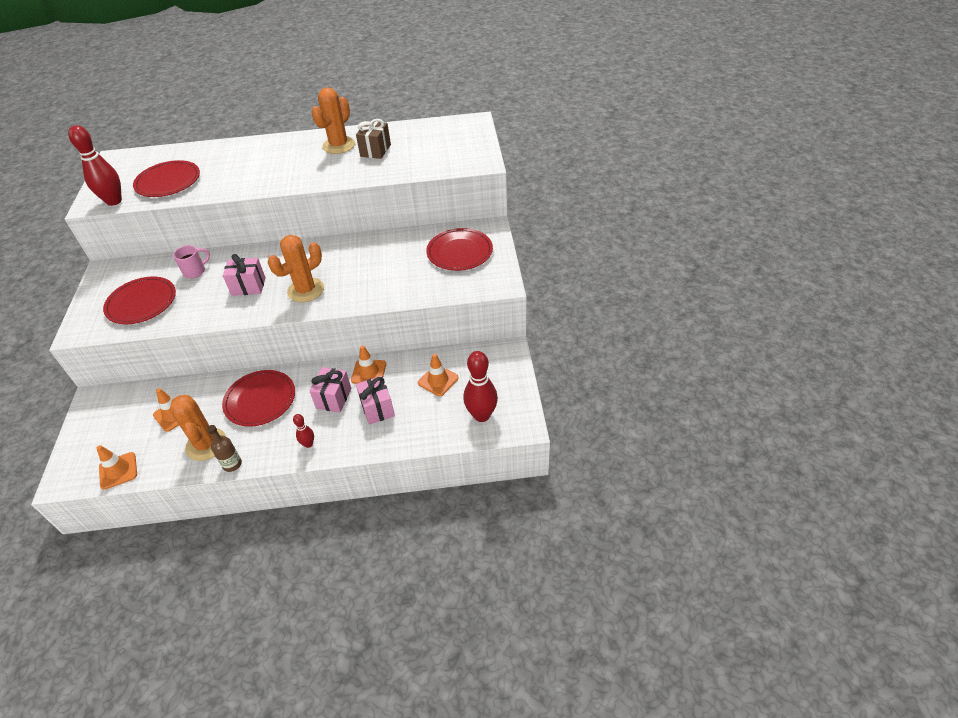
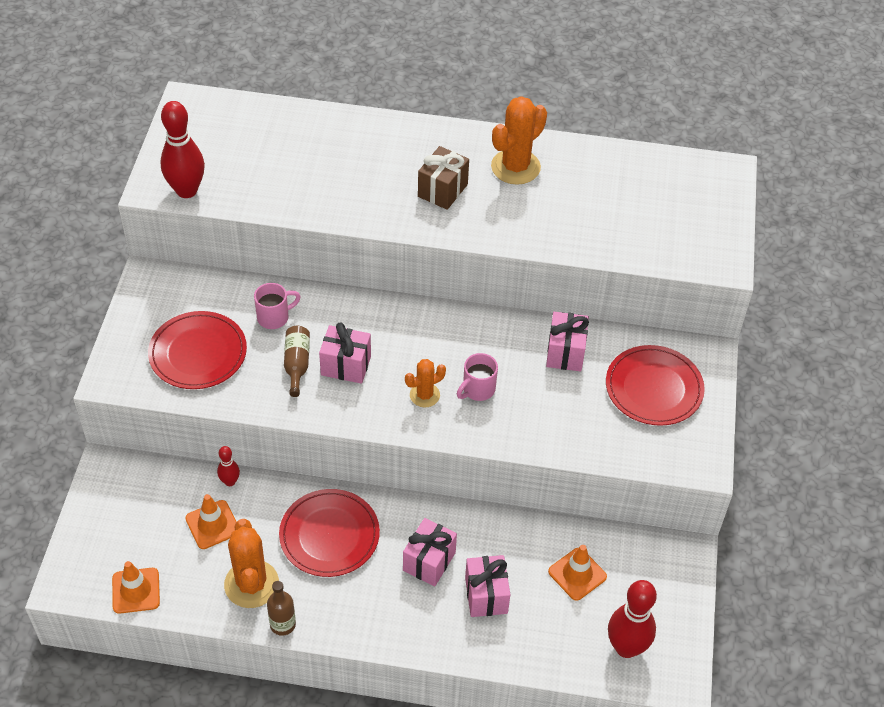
camera: 10 degrees right, 5 degrees up
(168, 182) = (263, 173): red plate -> none
(213, 293) = (297, 364): none -> brown bottle
(306, 290) = (424, 395): orange cactus -> orange cactus, size x0.58
(308, 444) = (385, 623): red bowling pin -> red bowling pin (230, 481)
(342, 279) = (477, 390): none -> pink mug
(368, 372) = (483, 533): orange traffic cone -> none
(375, 150) = (568, 192): brown gift -> brown gift (442, 190)
(397, 247) = (565, 352): none -> pink gift

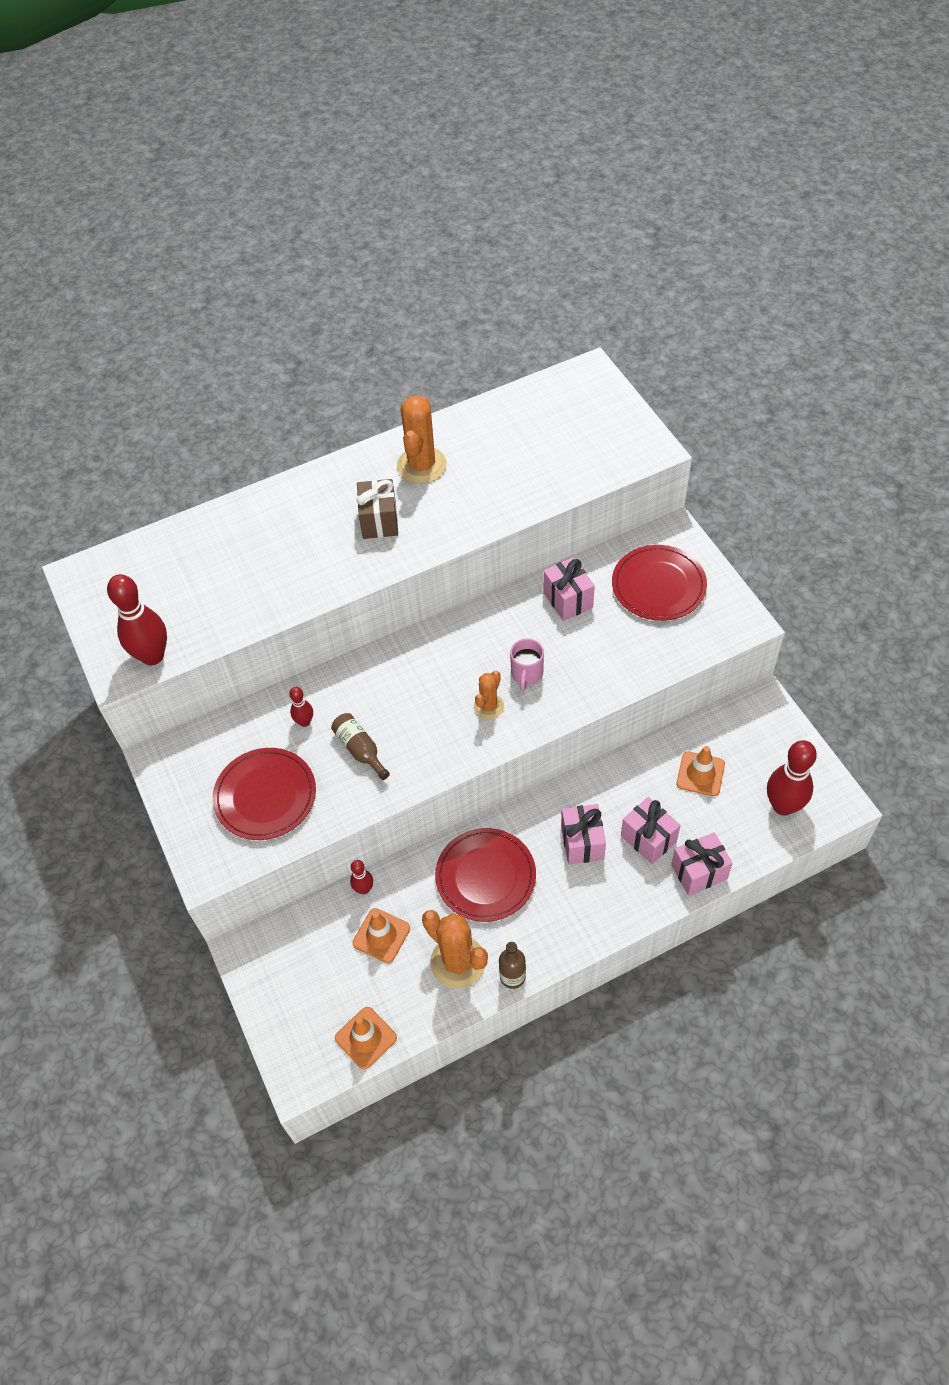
camera: 30 degrees left, 5 degrees up
(274, 317) = (304, 722): pink mug -> red bowling pin
(346, 365) = (402, 724): pink gift -> pink gift (699, 872)

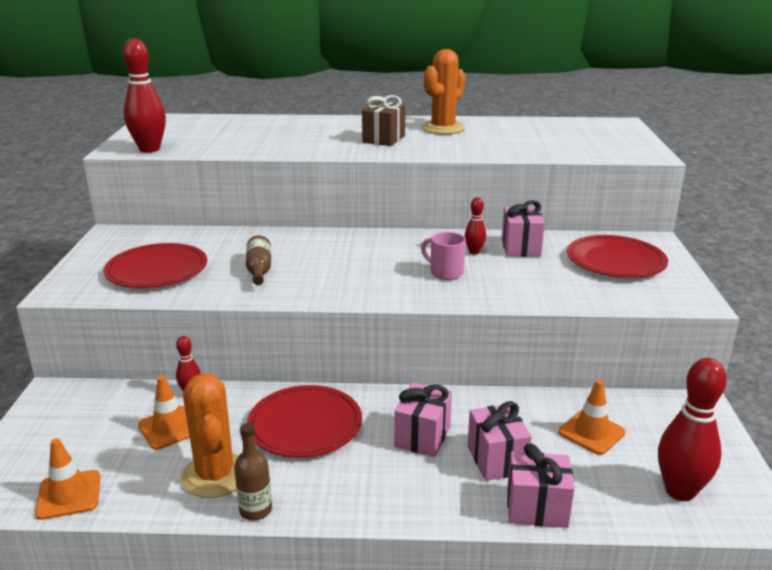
camera: 25 degrees right, 30 degrees down
(304, 722) = (235, 246): red bowling pin -> red bowling pin (474, 252)
(489, 706) = (393, 279): orange cactus -> none
(526, 674) = (445, 273): pink mug -> pink mug turned 90 degrees clockwise

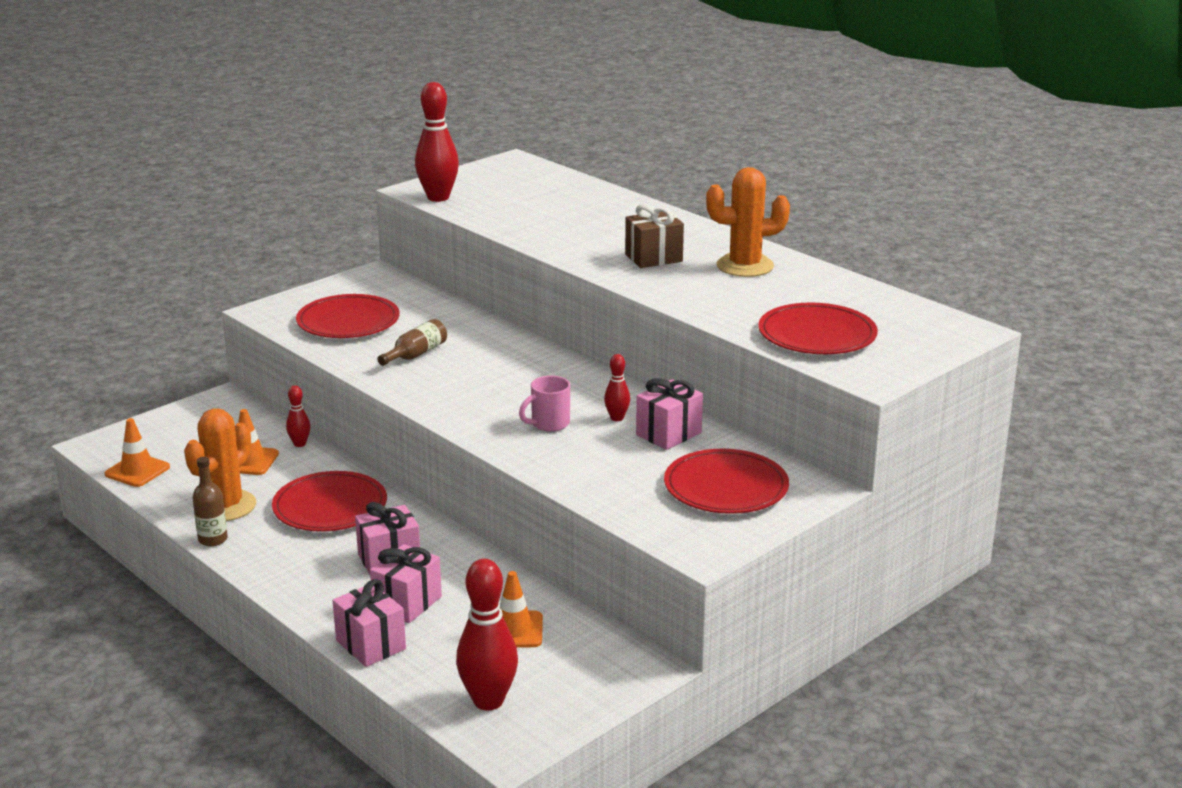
camera: 45 degrees right, 0 degrees up
(445, 273) = (549, 424): pink mug -> pink mug turned 120 degrees counterclockwise
(568, 145) = (817, 335): none -> red plate

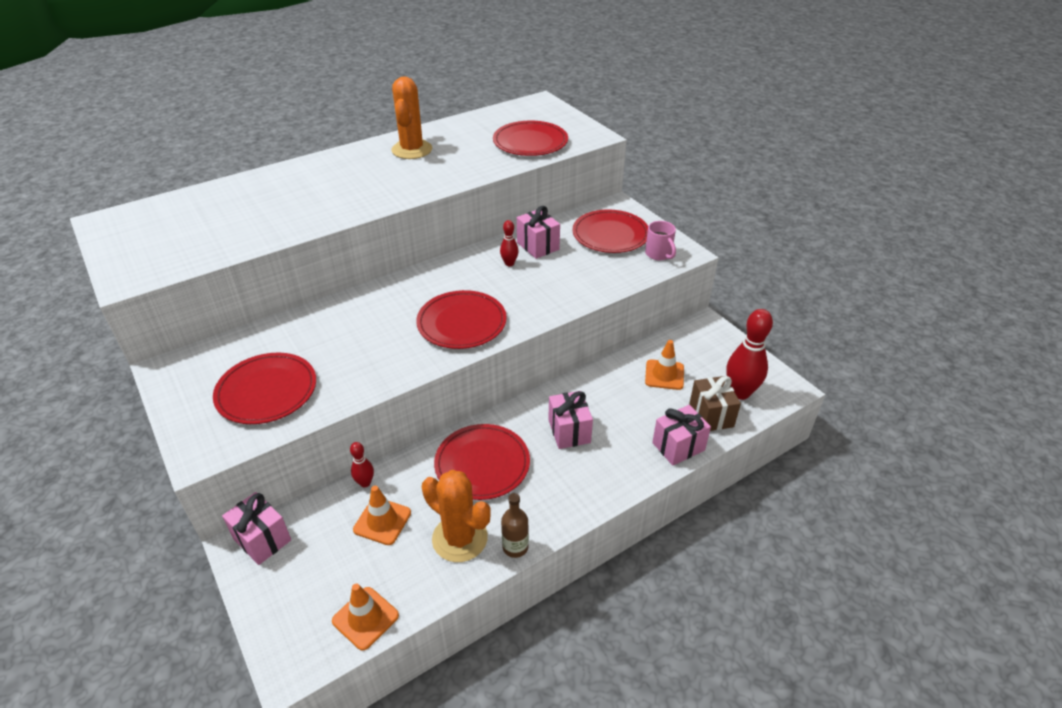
camera: 80 degrees left, 15 degrees up
(407, 603) = (628, 424): pink gift -> pink gift (262, 539)
(416, 354) = (360, 351): brown bottle -> none
(438, 197) = (161, 268): red bowling pin -> none
(479, 402) = (462, 323): none -> red plate
(549, 424) = (508, 293): pink mug -> pink mug (659, 254)
(653, 258) = (376, 180): brown gift -> brown gift (711, 415)

